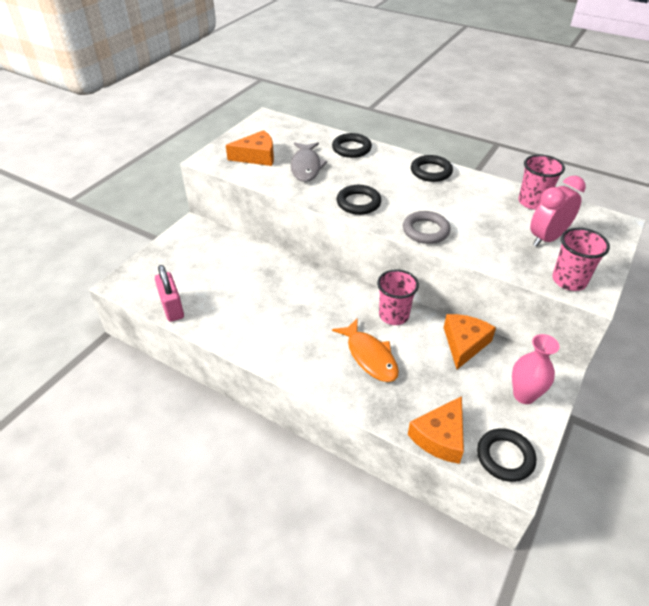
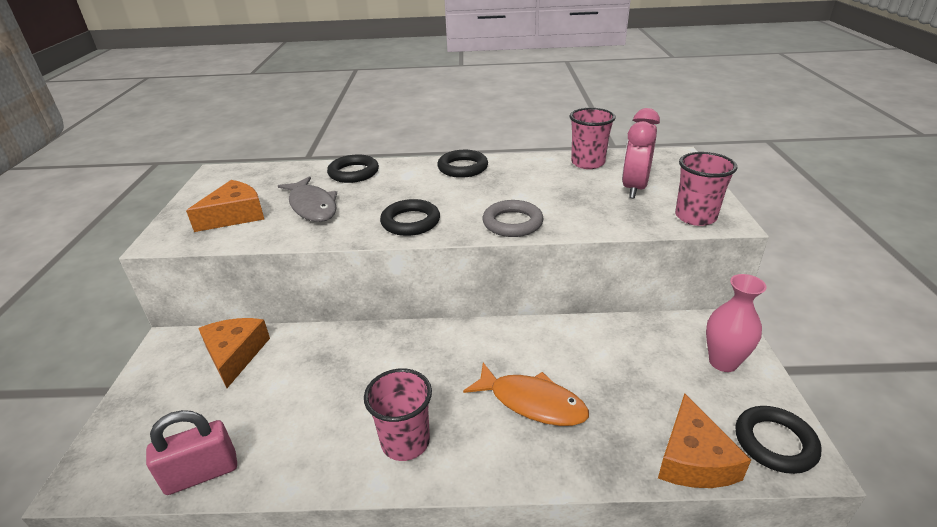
camera: 30 degrees left, 10 degrees down
(172, 307) = (201, 473): pink padlock -> pink padlock turned 60 degrees counterclockwise
(393, 315) = (518, 341): pink cup -> pink cup (405, 442)
(464, 344) = (617, 336): orange cheese -> orange cheese (235, 355)

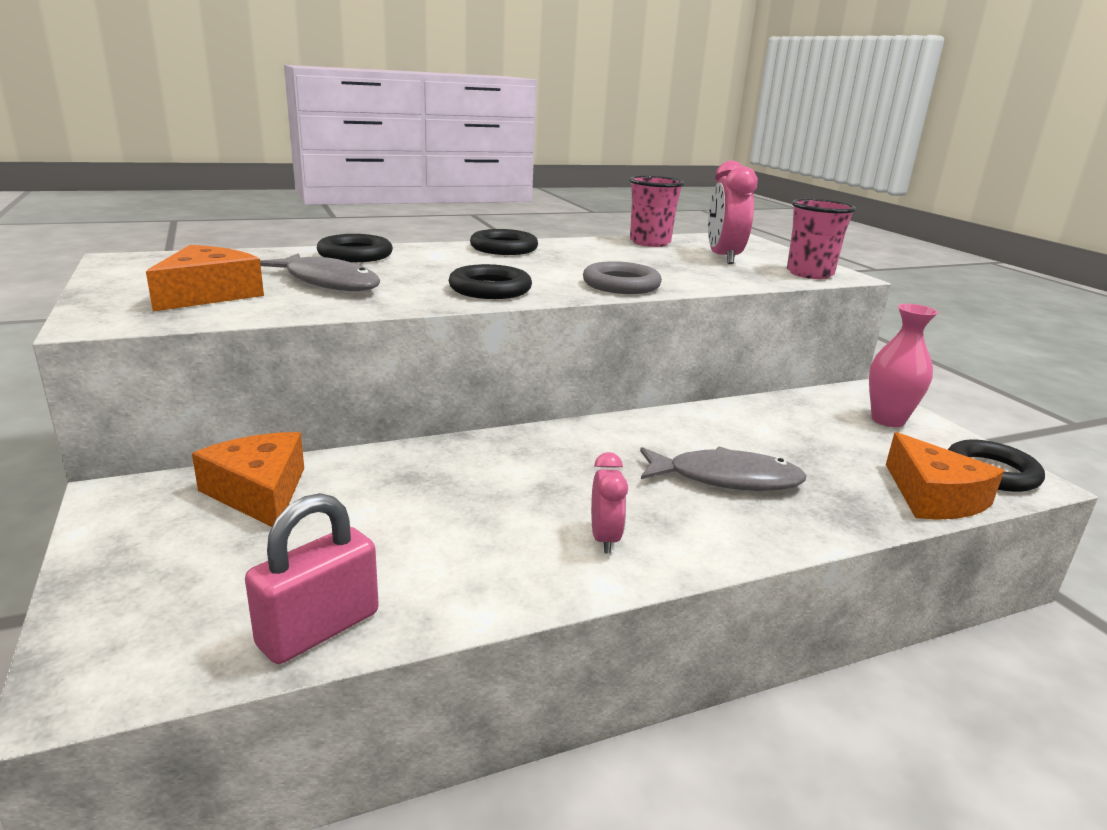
camera: 25 degrees left, 10 degrees down
(405, 442) = (604, 539): pink cup -> pink clock
(532, 402) = (726, 479): orange fish -> grey fish

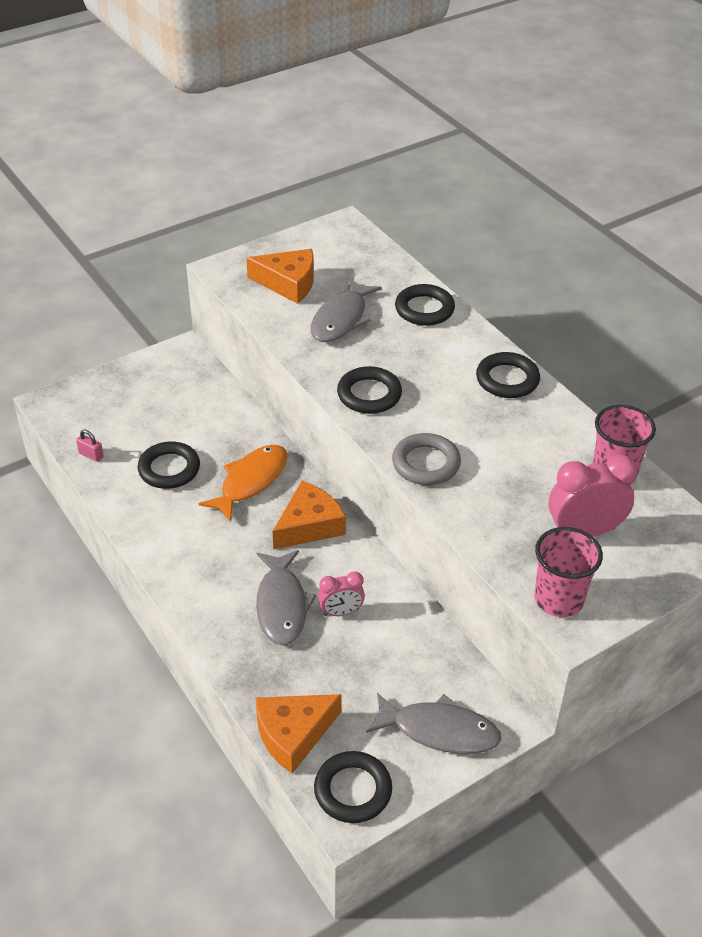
camera: 80 degrees right, 20 degrees up
(259, 492) = (200, 396): orange cheese -> orange cheese (309, 525)
(319, 629) = (91, 455): pink padlock -> pink padlock, size x0.47
(418, 539) = (169, 469): none -> black ring
(486, 473) = (250, 481): none -> orange fish
(604, 539) = (187, 546): pink clock -> pink clock (341, 612)
(887, 420) = (439, 730): pink vase -> grey fish

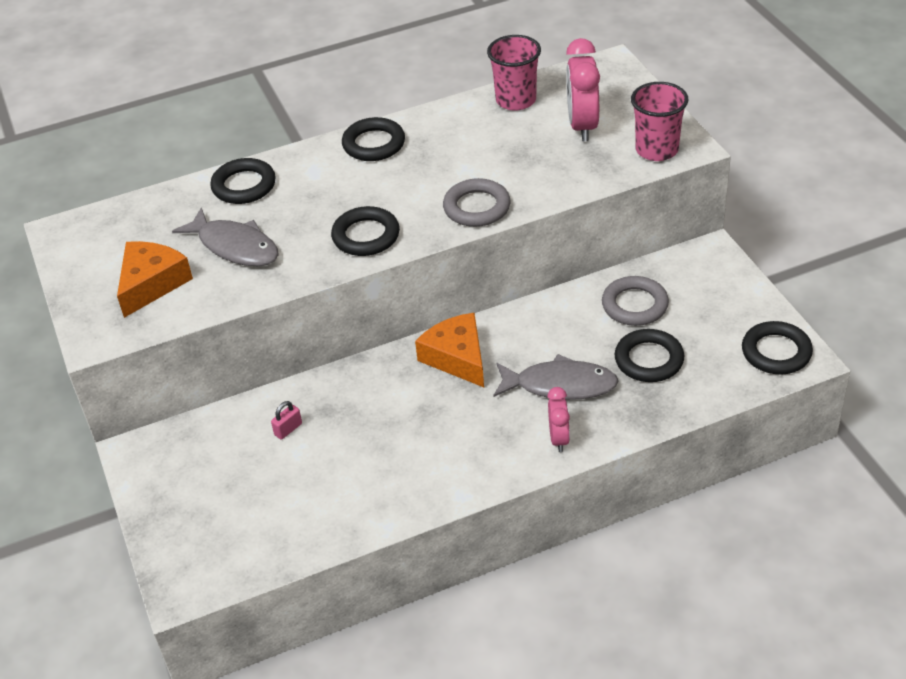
camera: 75 degrees left, 0 degrees up
(91, 455) = (294, 544): pink padlock -> pink padlock (288, 429)
(169, 469) = (340, 469): black ring -> black ring (649, 360)
(250, 481) = (380, 400): orange fish -> none
(293, 734) = (715, 387): orange cheese -> none
(341, 612) = (575, 343): pink clock -> pink clock (559, 438)
(405, 657) = (635, 305): none -> grey ring
(439, 730) = (717, 292): grey fish -> none

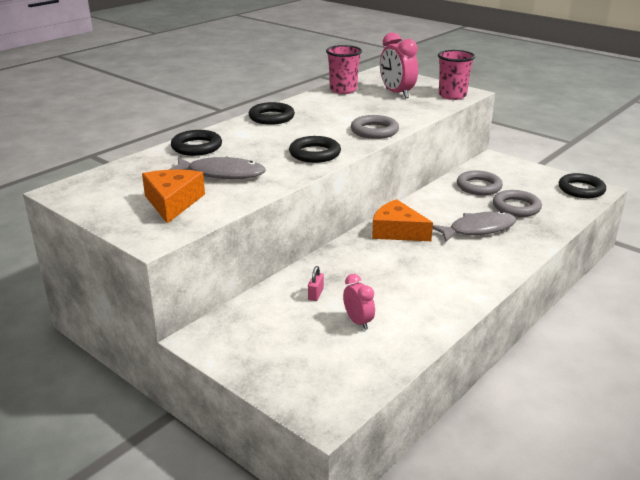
camera: 30 degrees left, 15 degrees down
(559, 438) = (508, 254): pink clock -> pink clock (358, 322)
(649, 360) = (516, 207): black ring -> grey ring

